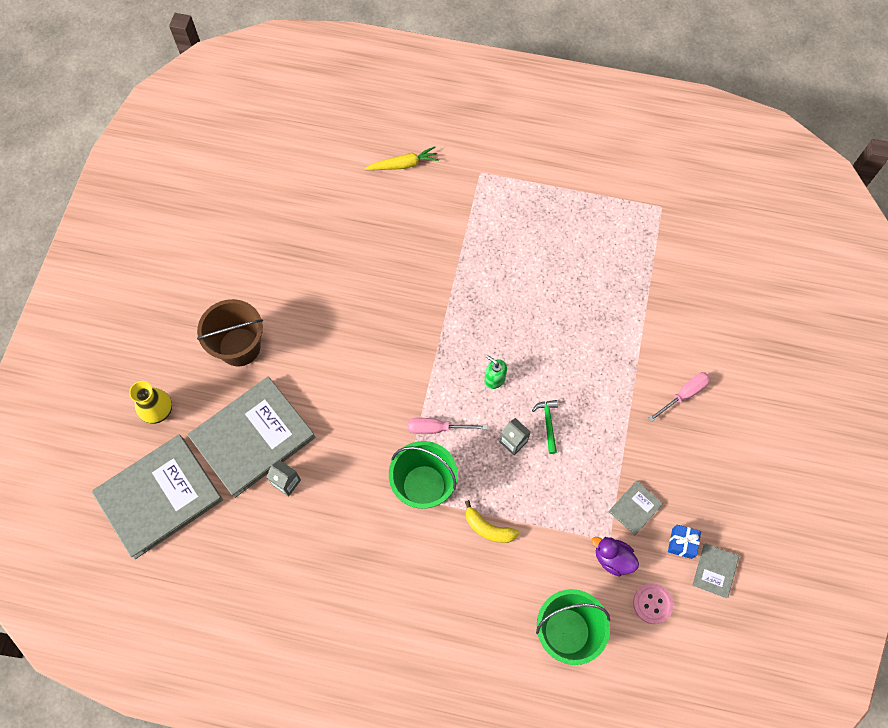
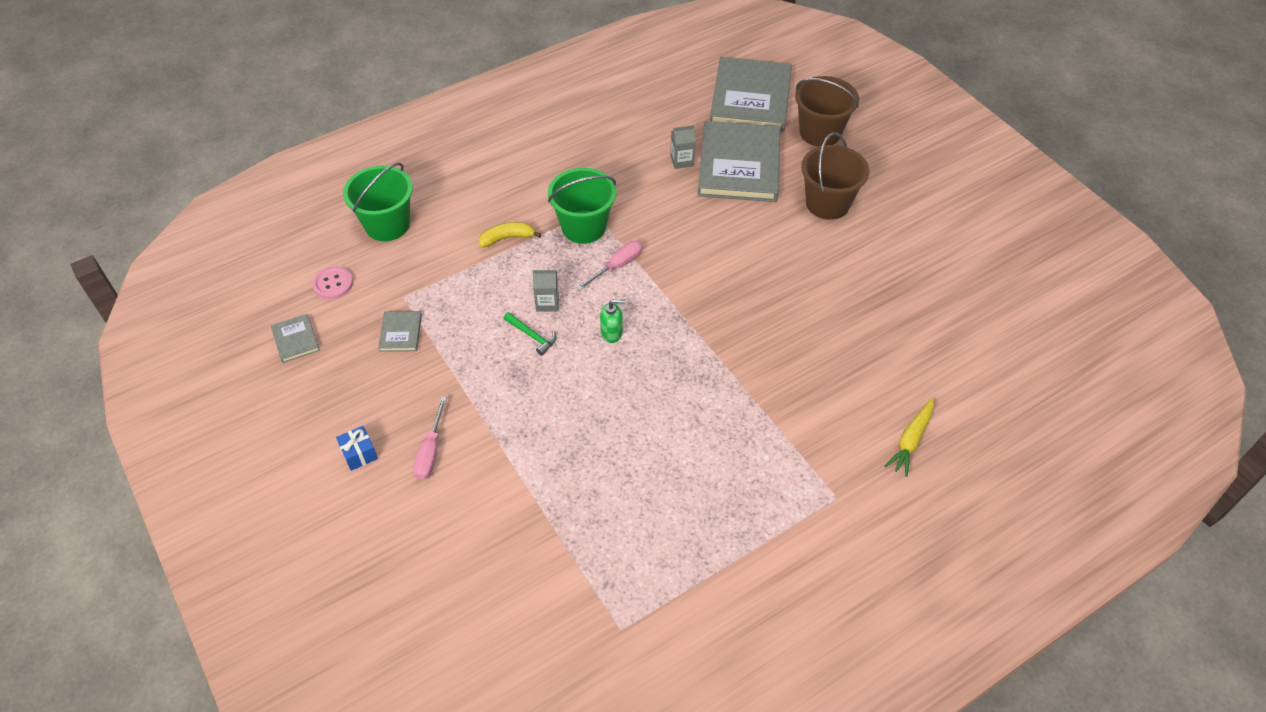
camera: 135 degrees right, 15 degrees down
(159, 411) = (820, 132): yellow vase -> brown bucket
(612, 558) = (390, 288): purple duck -> none
(681, 543) = (339, 338): blue gift -> blue gift (359, 454)

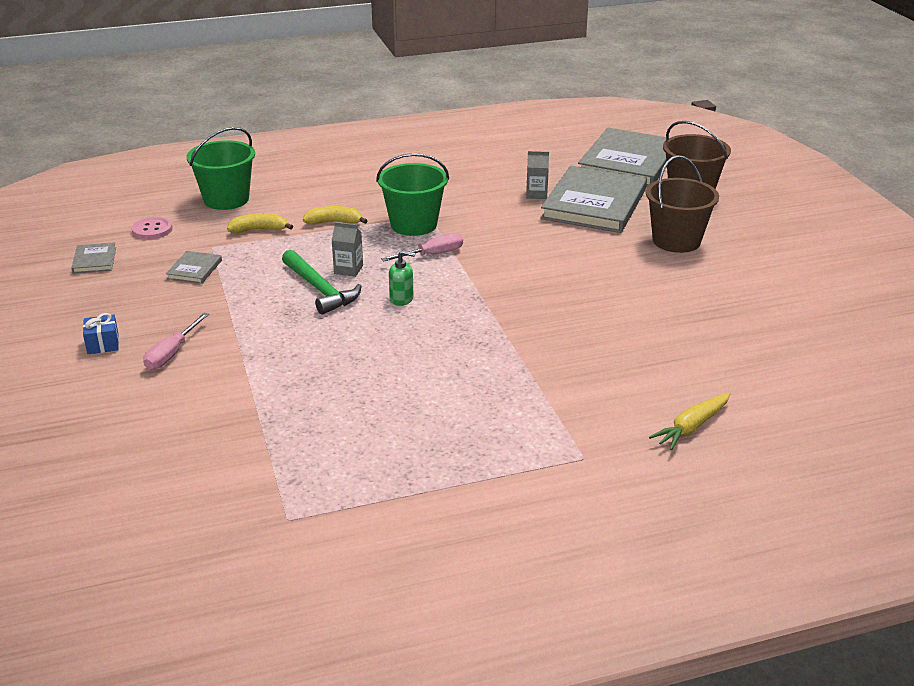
camera: 15 degrees right, 20 degrees down
(439, 263) = (259, 230): none -> yellow banana
(532, 336) = (320, 289): green hammer -> green hammer, size x1.74

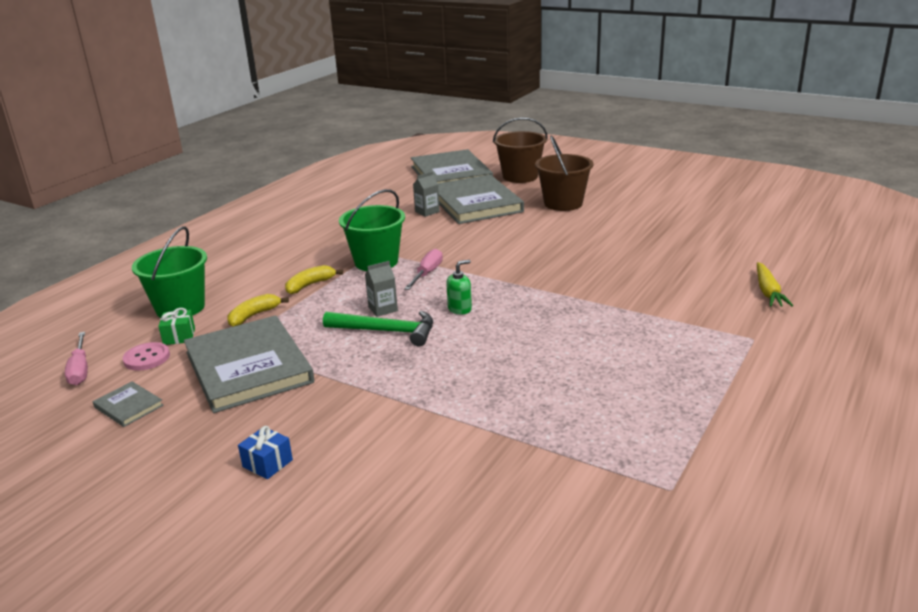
camera: 40 degrees left, 5 degrees down
(172, 353) = (349, 435): pink screwdriver -> pink screwdriver (80, 370)
(192, 223) = (179, 336): none -> green gift
(194, 269) = (248, 367): grey book -> grey book, size x2.36

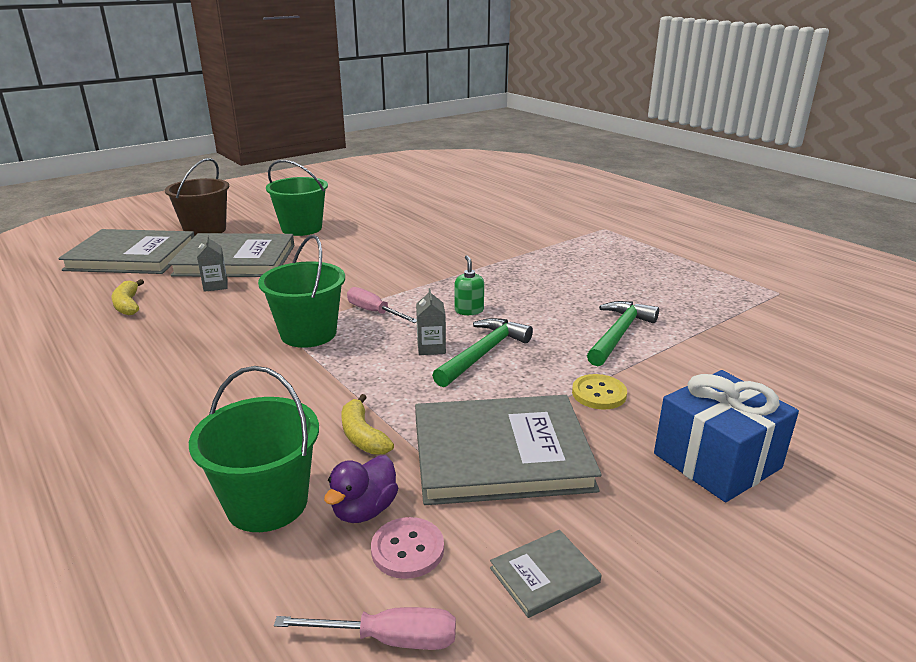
camera: 70 degrees left, 0 degrees up
(179, 336) = (364, 510): green gift -> purple duck
(267, 463) = (716, 461): blue gift -> blue gift, size x2.19
(310, 285) = (319, 383): yellow banana -> yellow banana (128, 305)
(348, 394) = (599, 393): none -> yellow button
(466, 388) = (618, 334): none -> green hammer
(563, 203) = (301, 228): brown bucket -> green bucket
(768, 292) = (543, 210): yellow carrot -> none

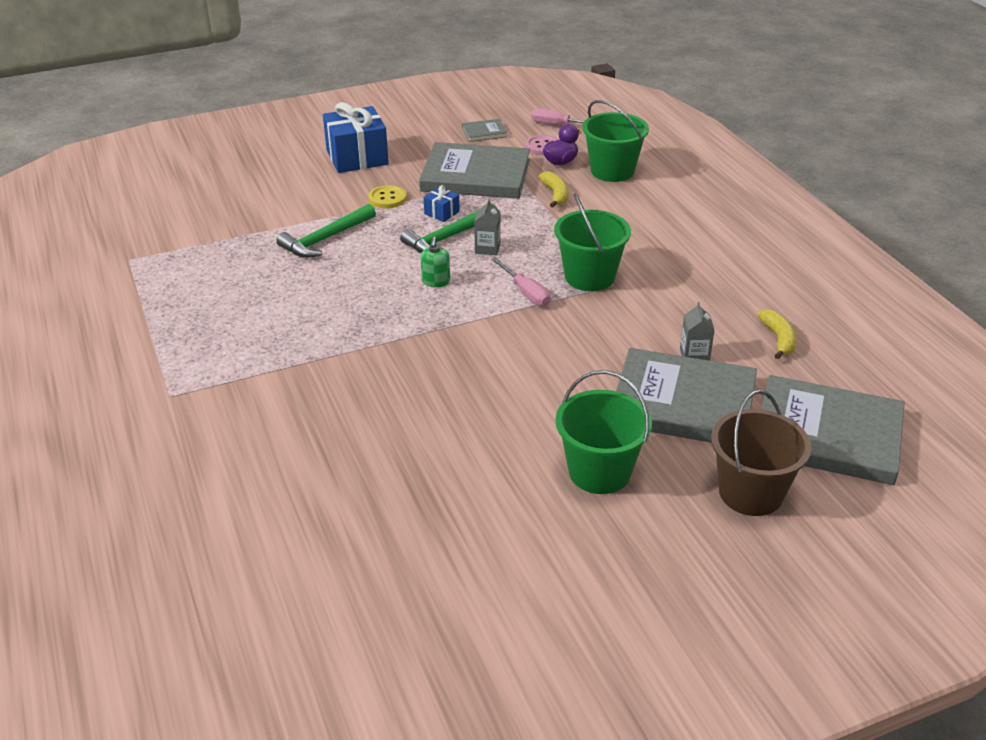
camera: 165 degrees left, 10 degrees up
(512, 383) = (441, 213): none -> blue gift

